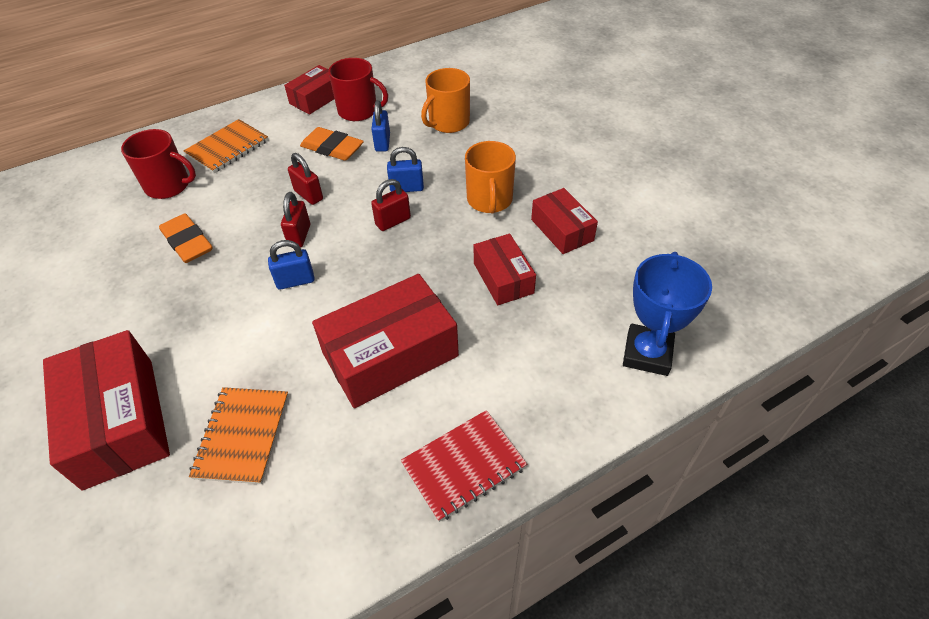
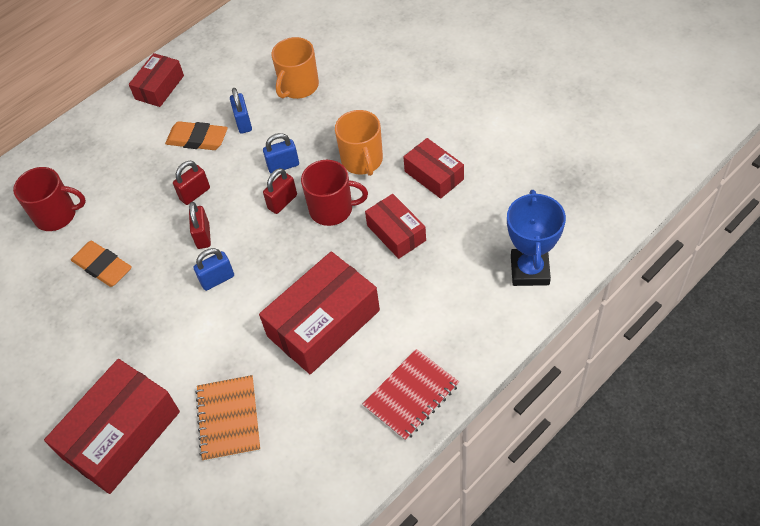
camera: 10 degrees left, 5 degrees up
(119, 421) = (121, 435): red box -> red box turned 75 degrees clockwise
(227, 148) = (95, 162): orange notebook -> none
(308, 195) = (195, 194): red padlock -> red padlock turned 75 degrees counterclockwise
(359, 111) = (207, 92): red mug -> red mug (332, 209)

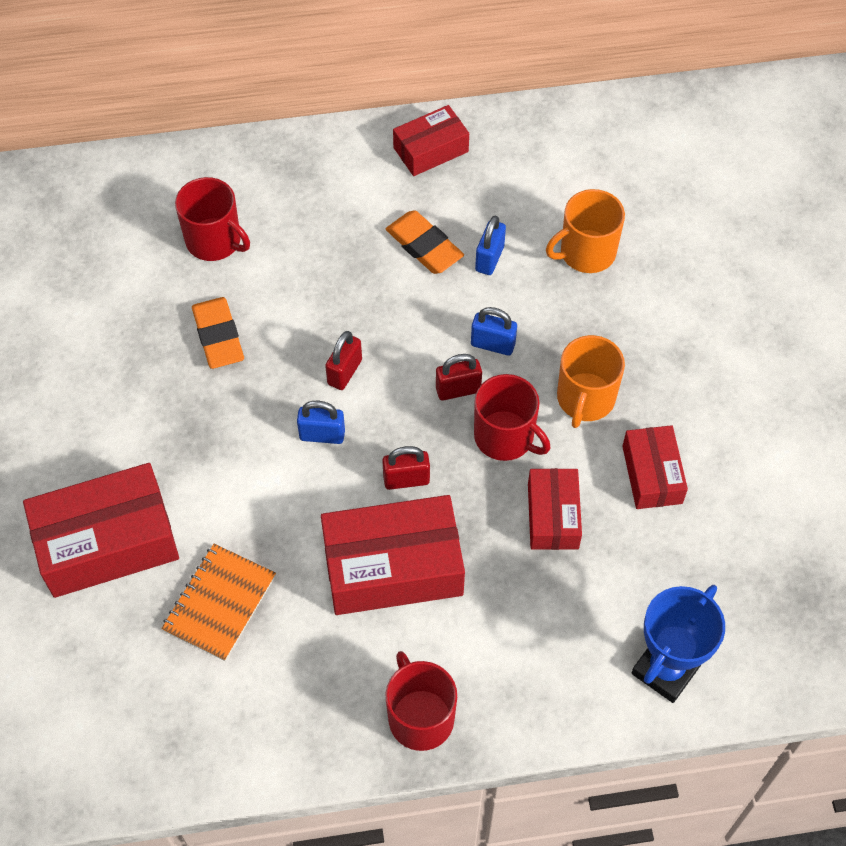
camera: 30 degrees right, 5 degrees up
(195, 194) = (373, 314): red padlock -> red padlock (406, 479)
(411, 395) = (420, 717): red notebook -> red mug

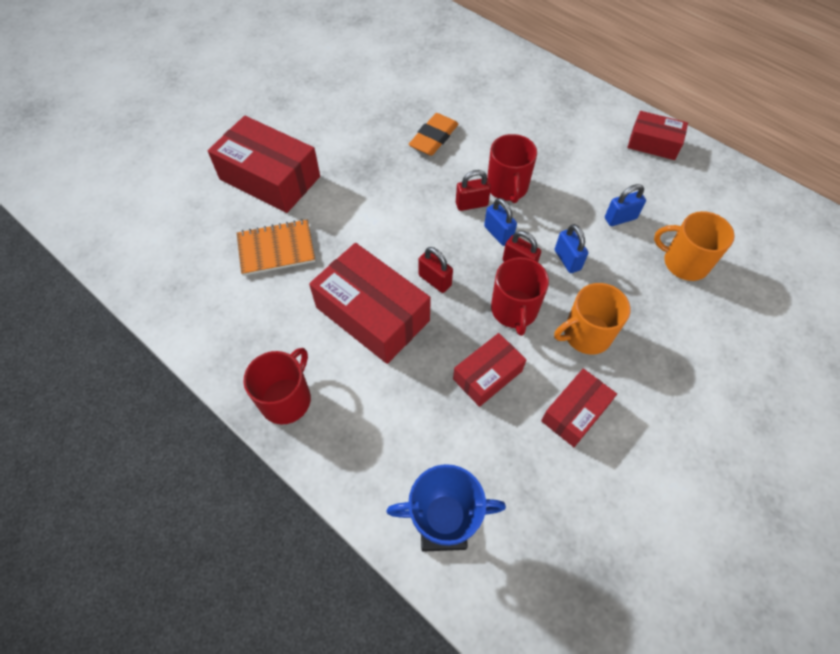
camera: 50 degrees right, 0 degrees up
(215, 241) = (487, 98): red mug -> red mug (507, 187)
(322, 435) = (422, 222): blue padlock -> blue padlock (498, 234)
(424, 246) = (591, 183): orange eraser -> none

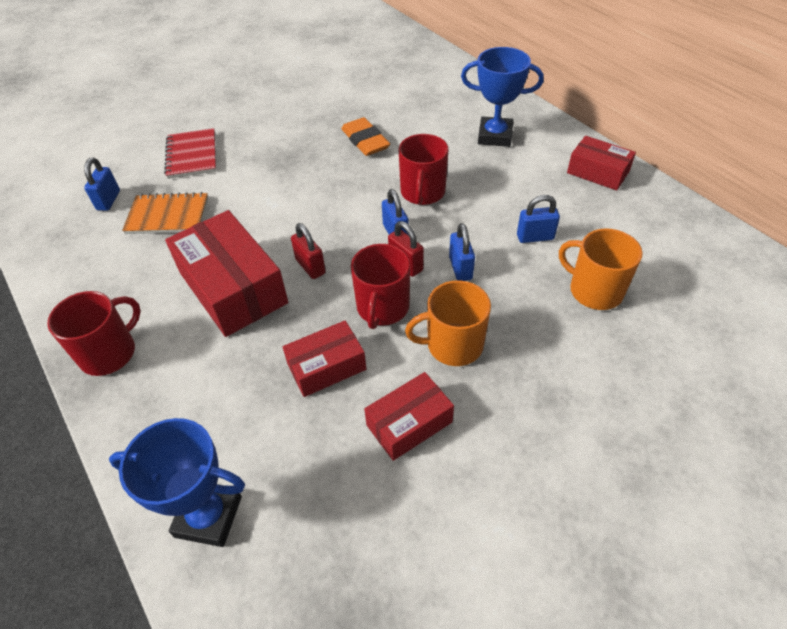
camera: 15 degrees right, 10 degrees down
(208, 241) = (108, 200): none -> blue padlock
(270, 178) = (192, 155): red box -> red notebook
(434, 138) = (365, 141): orange eraser -> orange eraser turned 75 degrees counterclockwise
(471, 204) = (378, 203): red padlock -> none
(551, 116) = (495, 136): none -> blue trophy

